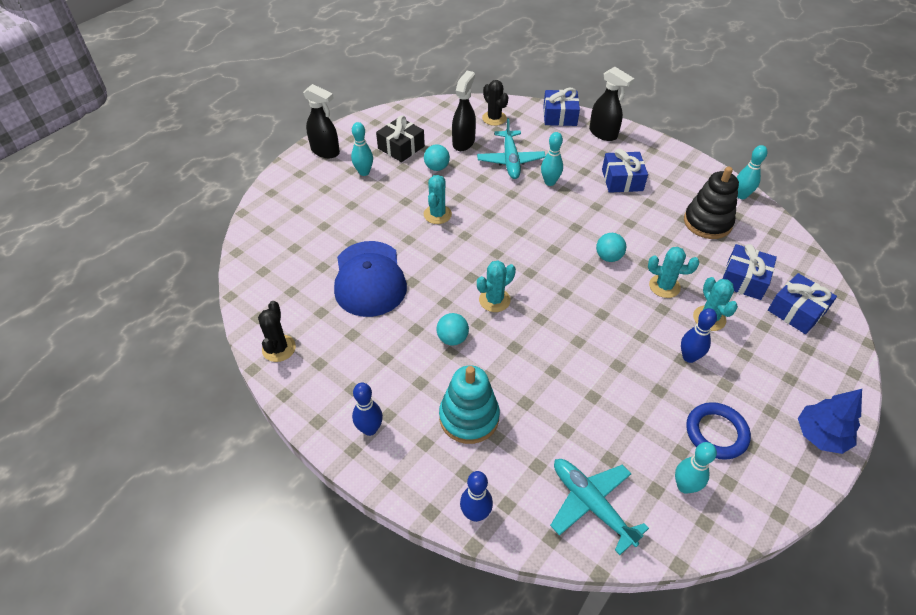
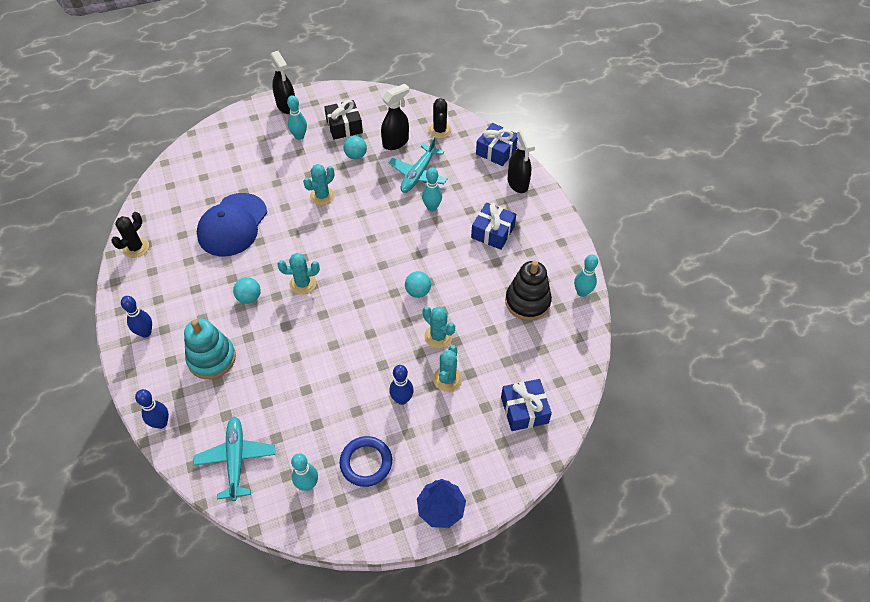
camera: 30 degrees right, 5 degrees up
(744, 280) = (508, 363): blue gift -> none

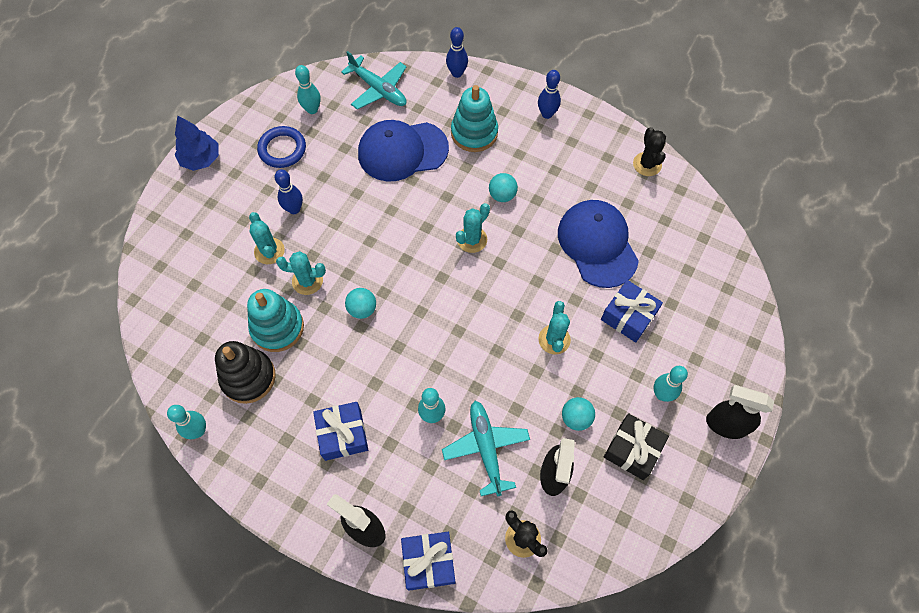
camera: 140 degrees right, 10 degrees up
(277, 385) = (402, 151): none -> blue cap
(484, 319) = (277, 327): none -> turquoise stacking toy
(524, 410) = (183, 272): blue gift -> blue gift (628, 316)

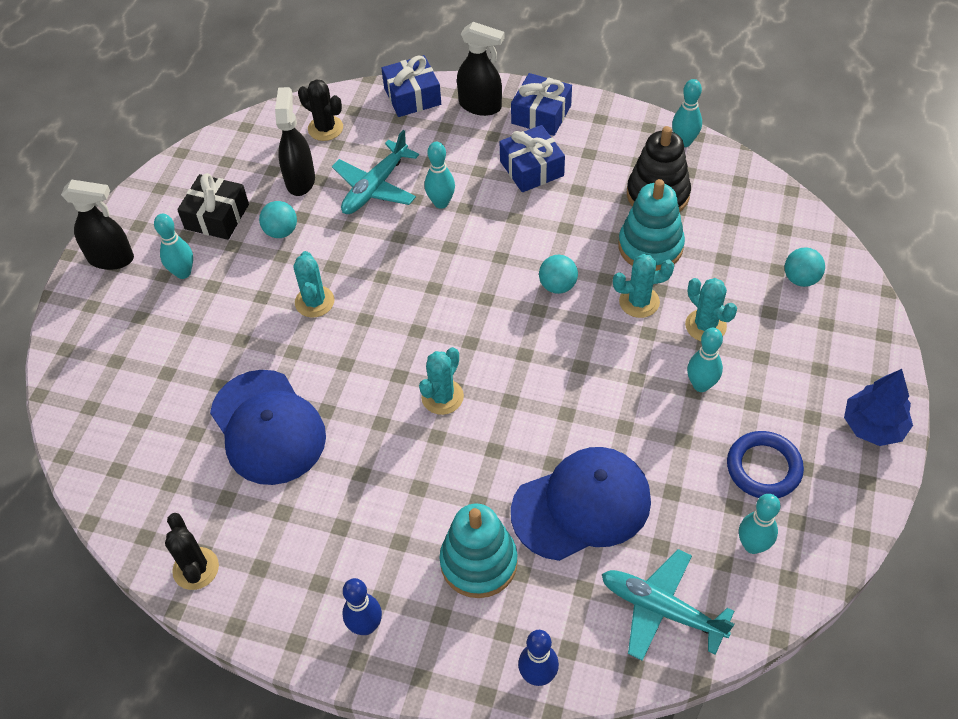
camera: 170 degrees right, 10 degrees down
(294, 209) = (701, 385): blue bowling pin -> turquoise bowling pin
(486, 448) = (375, 187): turquoise plane -> turquoise plane turned 60 degrees clockwise
(502, 195) = (413, 469): turquoise ball -> turquoise ball (800, 279)
(628, 316) = (223, 346): blue gift -> blue gift (541, 114)

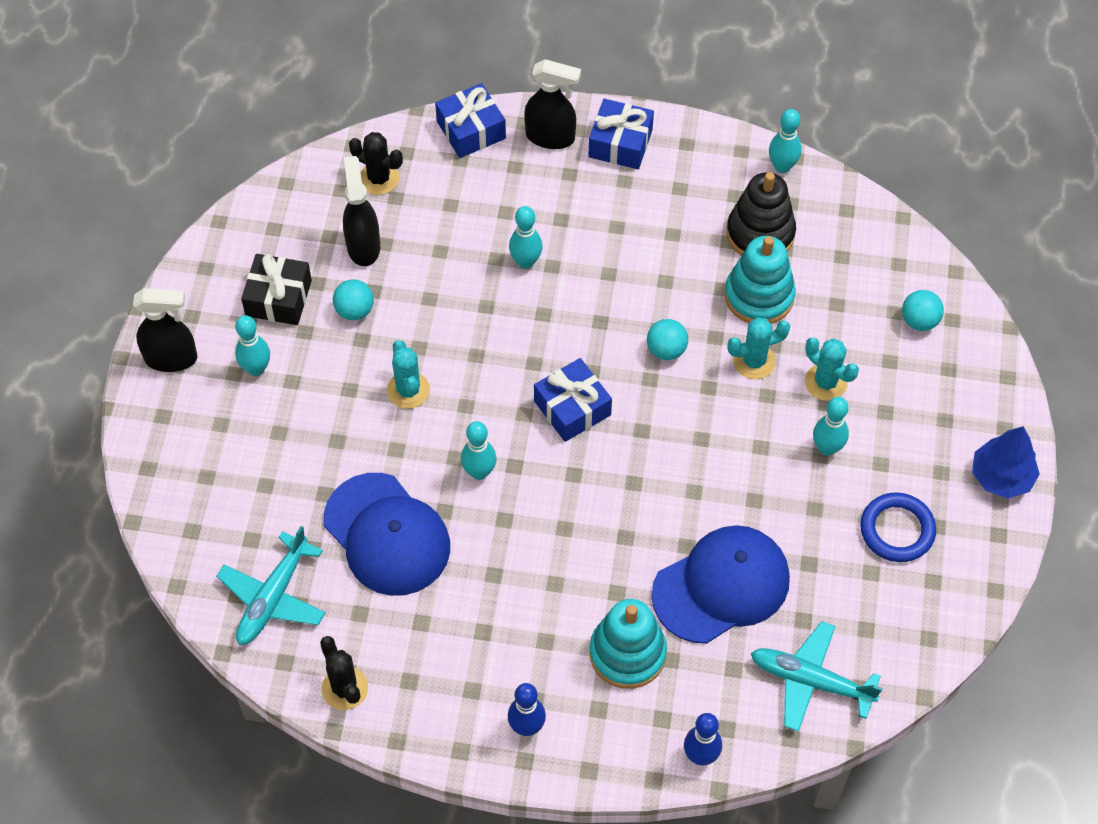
camera: 10 degrees left, 5 degrees up
(375, 187) = (449, 248): turquoise plane -> turquoise plane (273, 597)
(442, 397) = (563, 485): turquoise cactus -> none
(531, 168) = (619, 212): blue gift -> blue gift (572, 408)
(752, 545) = (892, 609): turquoise bowling pin -> turquoise bowling pin (479, 472)

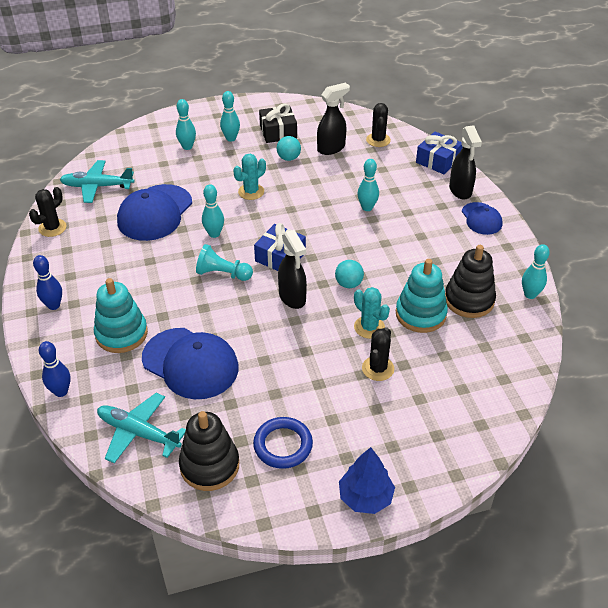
camera: 65 degrees right, 15 degrees down
(172, 358) = (219, 112): black spray bottle -> black spray bottle (292, 298)
(570, 490) = (223, 274): none -> turquoise pawn
(620, 143) = (481, 219): blue gift -> blue cap
(811, 681) = (139, 433): turquoise plane -> turquoise plane turned 60 degrees counterclockwise
(825, 382) = (378, 368): turquoise cactus -> black cactus
(827, 448) = (326, 385): turquoise bowling pin -> turquoise bowling pin (187, 147)
(894, 618) = (209, 465): none -> black stacking toy
(919, 321) = (465, 405): turquoise ball -> none

